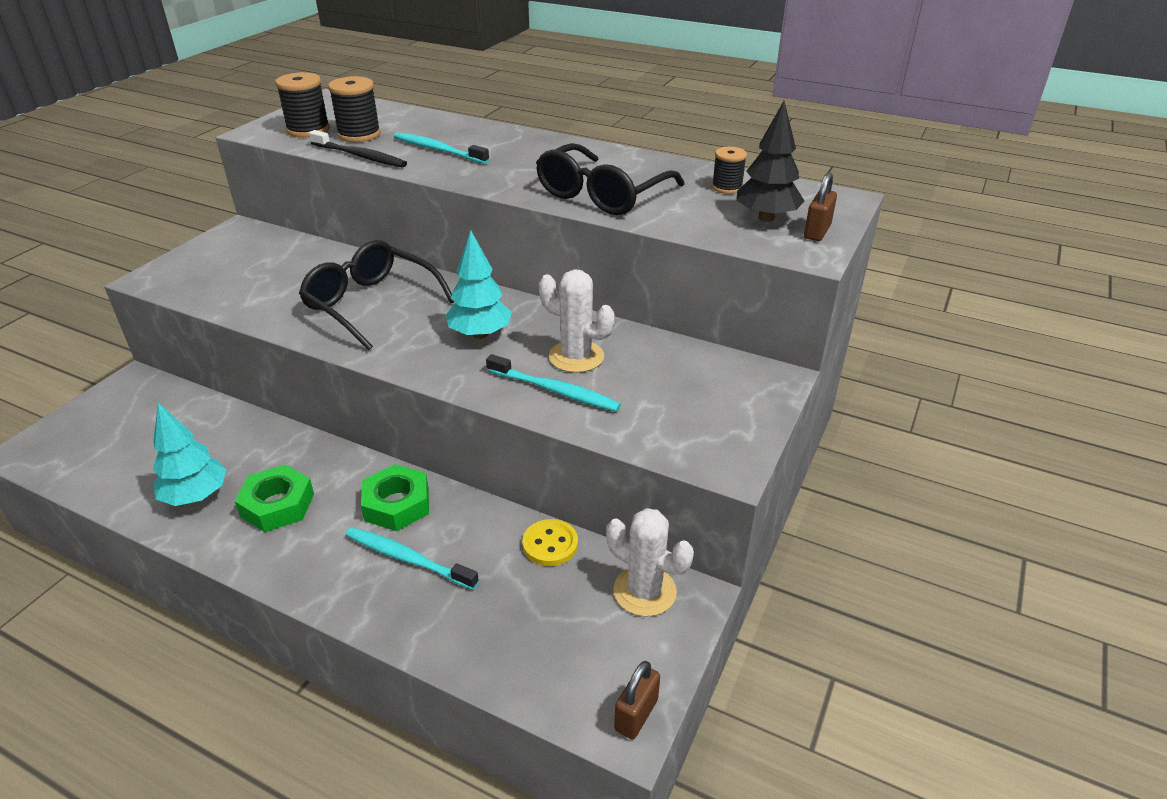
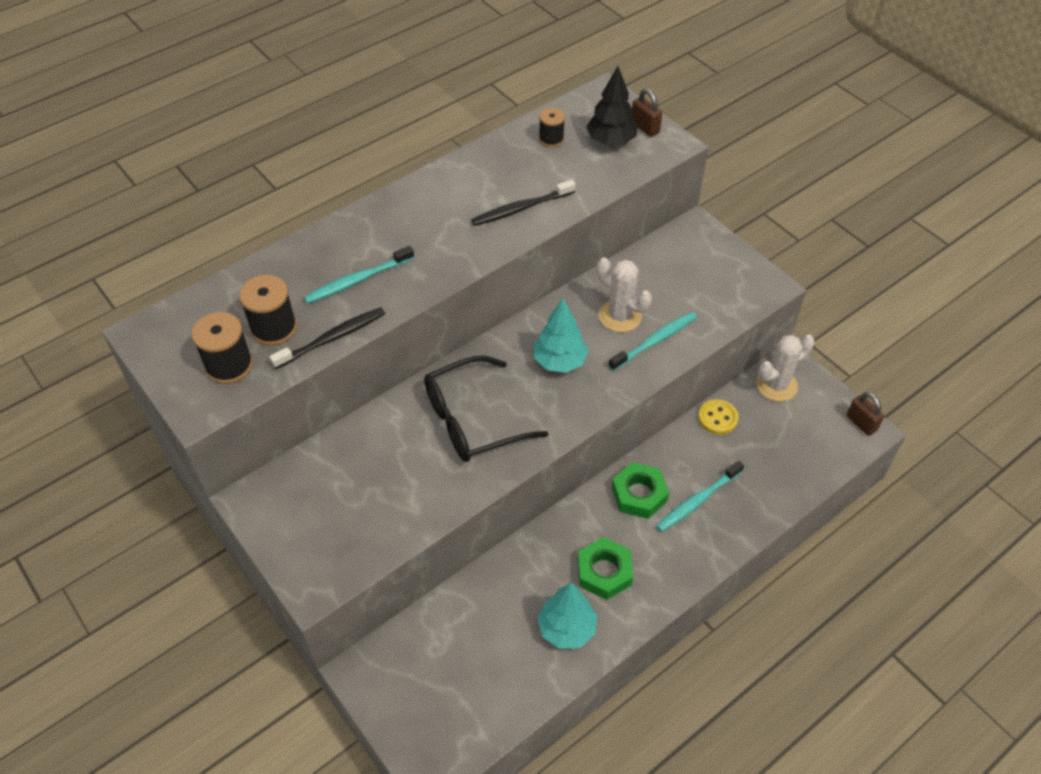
camera: 65 degrees left, 15 degrees up
(576, 357) = (620, 316): white cactus -> white cactus turned 75 degrees clockwise
(602, 195) = (521, 208): black glasses -> black toothbrush

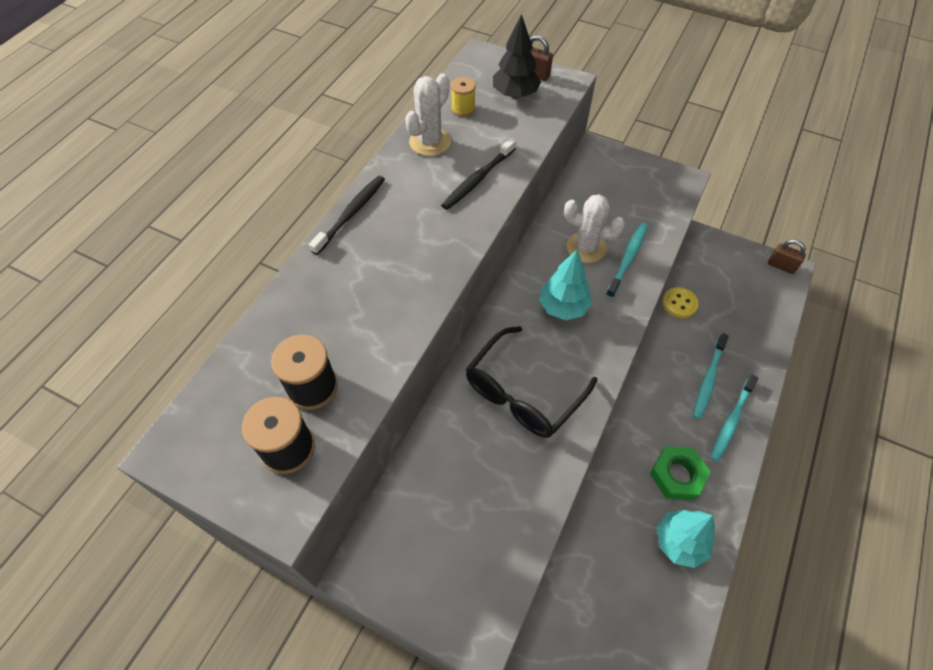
camera: 25 degrees left, 5 degrees up
(332, 338) = (380, 373): black toothbrush -> black toothbrush (351, 213)
(357, 280) = (368, 304): turquoise toothbrush -> turquoise toothbrush (731, 421)
(551, 139) = (463, 109): black spool -> yellow spool
(639, 494) = (661, 394): green nut -> none
(776, 385) = (704, 259): white cactus -> white cactus (430, 142)

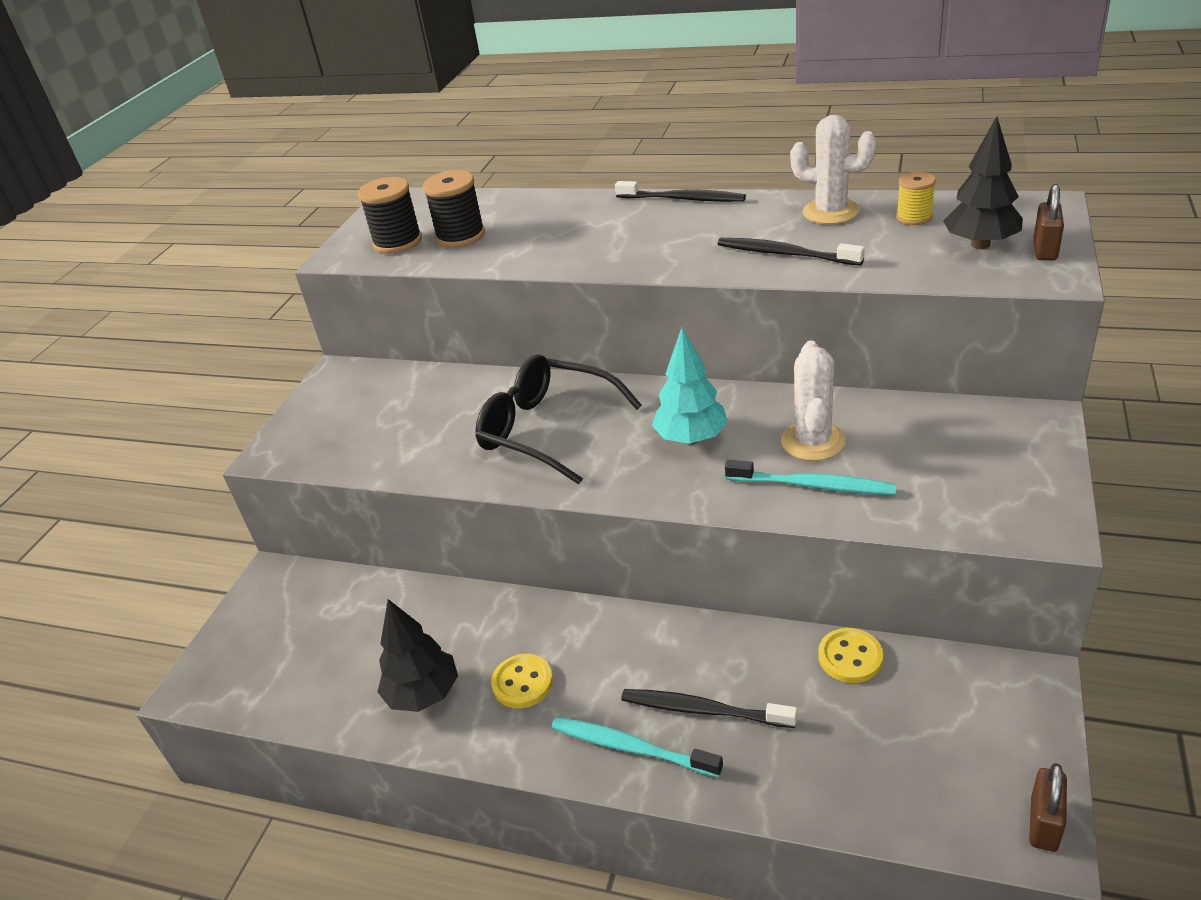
camera: 85 degrees right, 20 degrees down
(677, 475) = (522, 683): green nut -> yellow button
(679, 542) = (423, 694): turquoise tree -> black tree
(708, 380) = (702, 710): turquoise toothbrush -> black toothbrush

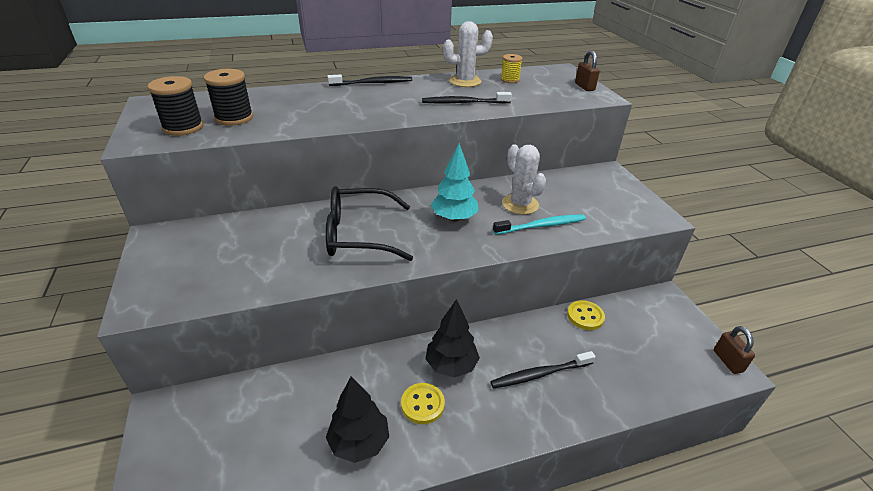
camera: 40 degrees left, 0 degrees up
(630, 747) = (519, 414): turquoise toothbrush -> none
(980, 244) = (554, 88): black tree -> black tree (451, 365)

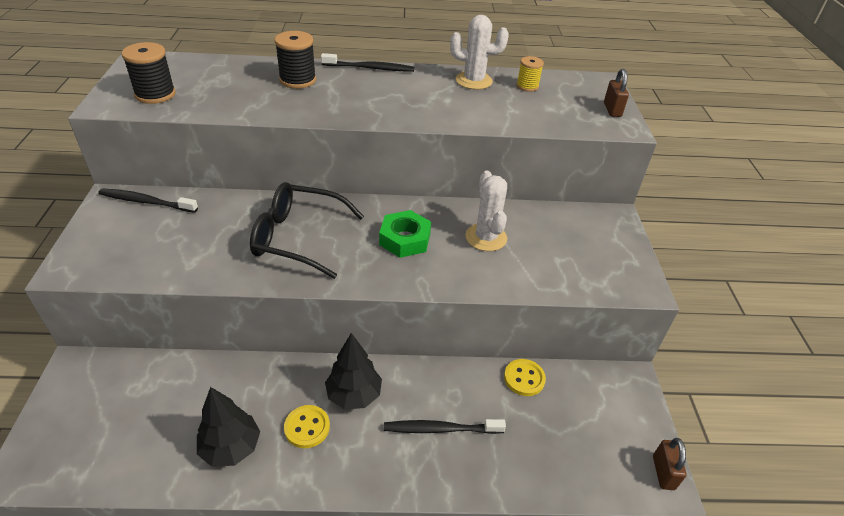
camera: 15 degrees right, 5 degrees up
(234, 118) = (208, 91): black spool -> black spool (298, 80)
(454, 218) = (405, 239): turquoise tree -> green nut
(463, 103) = (454, 109): black toothbrush -> black toothbrush (146, 202)
(542, 226) = (496, 268): turquoise toothbrush -> none

